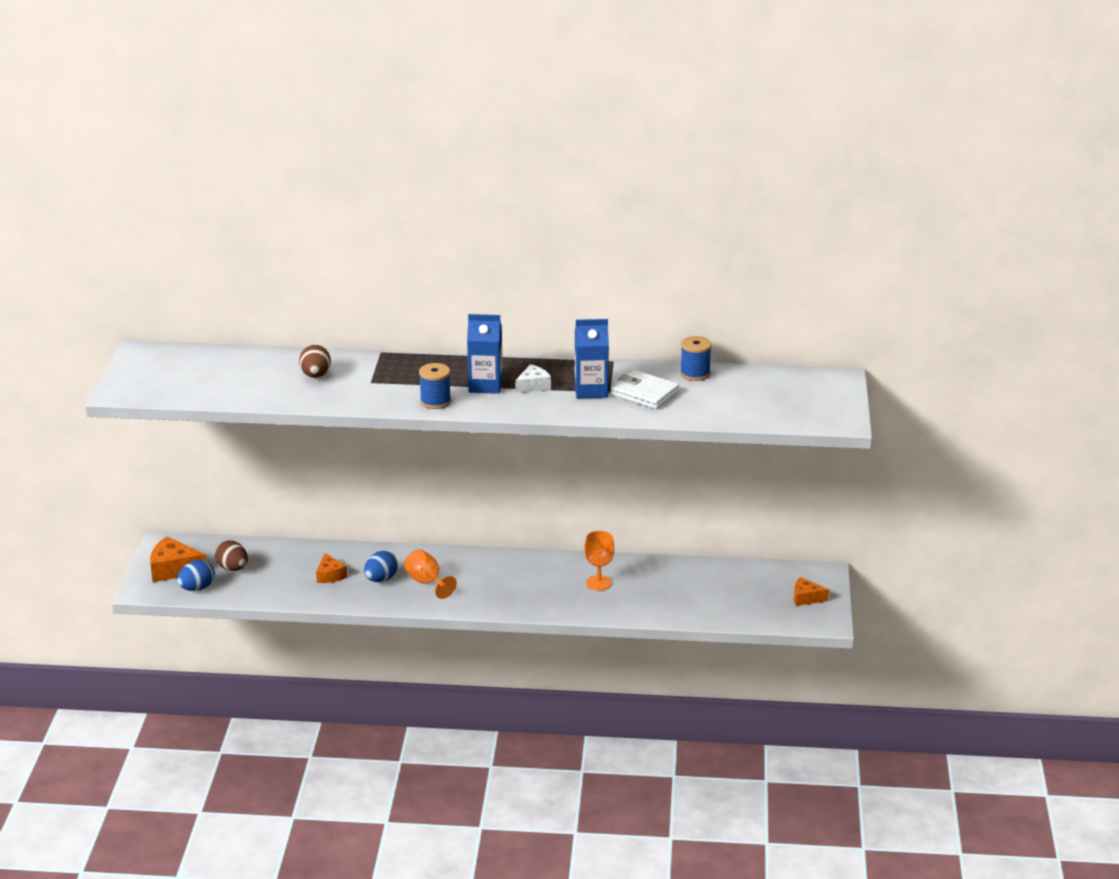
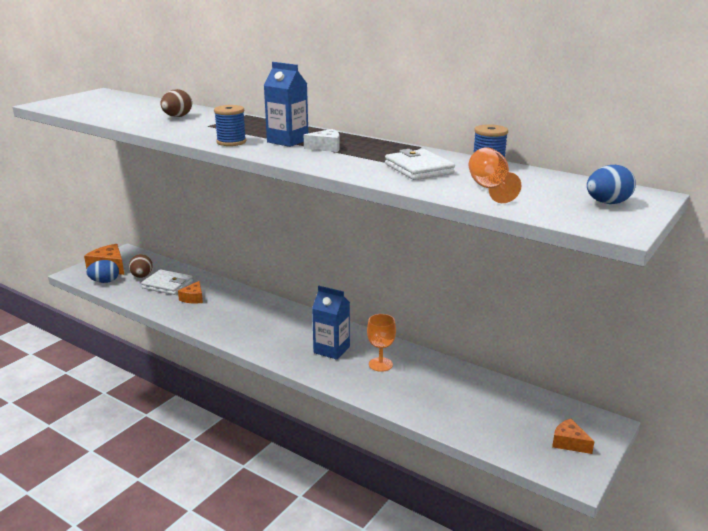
camera: 30 degrees right, 5 degrees down
(278, 569) = (167, 285): none -> white wallet
(381, 579) = (222, 311): blue egg -> blue egg (607, 203)
(427, 582) = (250, 323): orange goblet -> orange goblet (490, 188)
(591, 390) = (371, 158): blue carton -> blue carton (331, 350)

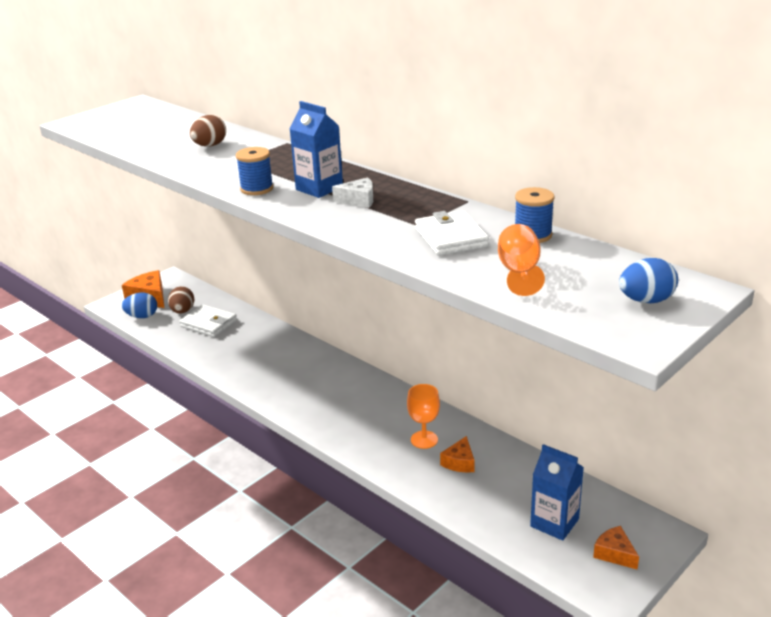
camera: 10 degrees right, 5 degrees up
(193, 298) = (234, 342): orange cheese -> orange cheese (459, 462)
(331, 350) = (373, 417): blue carton -> blue carton (554, 523)

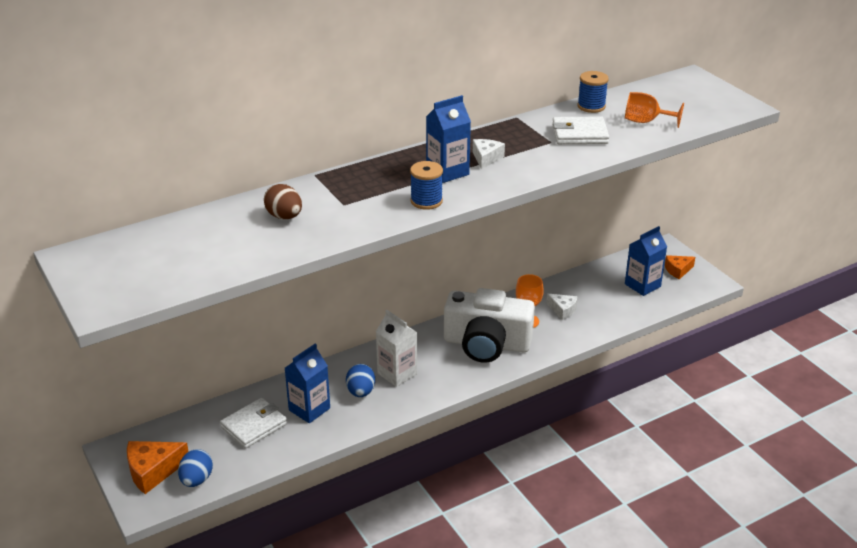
camera: 75 degrees left, 5 degrees up
(183, 311) = (210, 444): brown egg -> none
(236, 343) = (309, 409): none -> blue carton
(300, 376) = (397, 374): none -> white carton
(370, 419) = (486, 344): none -> white camera
(459, 462) = (563, 310): orange cheese -> white cheese
(646, 300) = (698, 94): blue egg -> blue egg (361, 392)

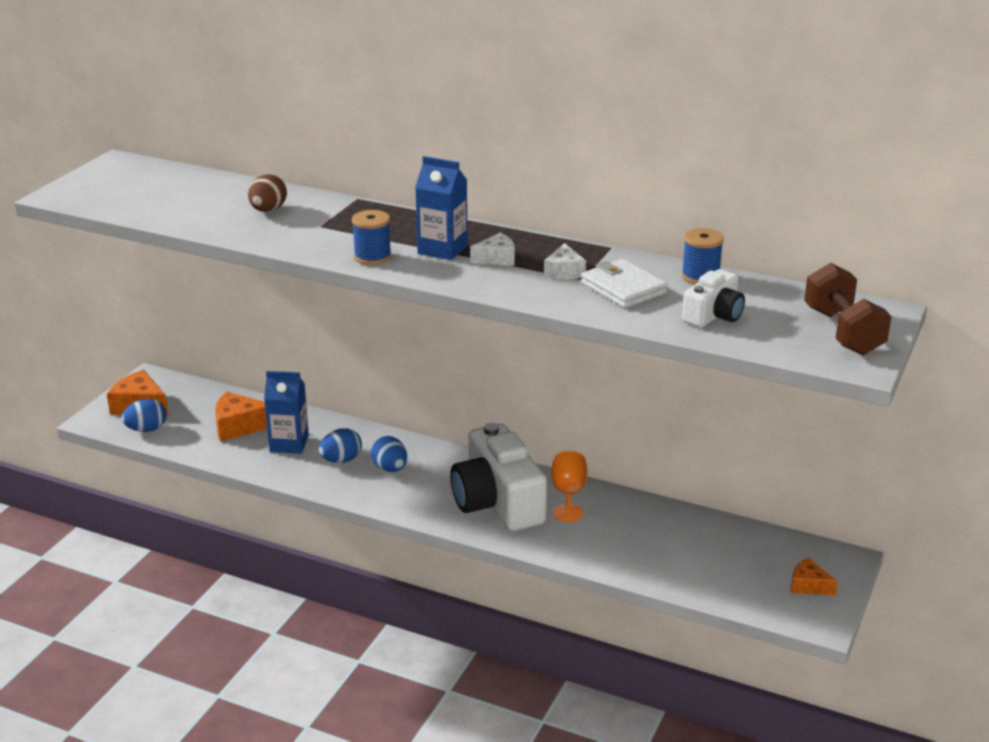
camera: 55 degrees right, 5 degrees down
(254, 426) = (239, 426): white wallet -> orange cheese
(397, 374) = (390, 469): white carton -> blue egg
(563, 310) = (617, 529): white cheese -> white cheese (564, 272)
(642, 285) = (740, 569): blue carton -> none
(645, 121) = (714, 315): orange goblet -> white camera
(703, 96) = (843, 332): none -> brown dumbbell

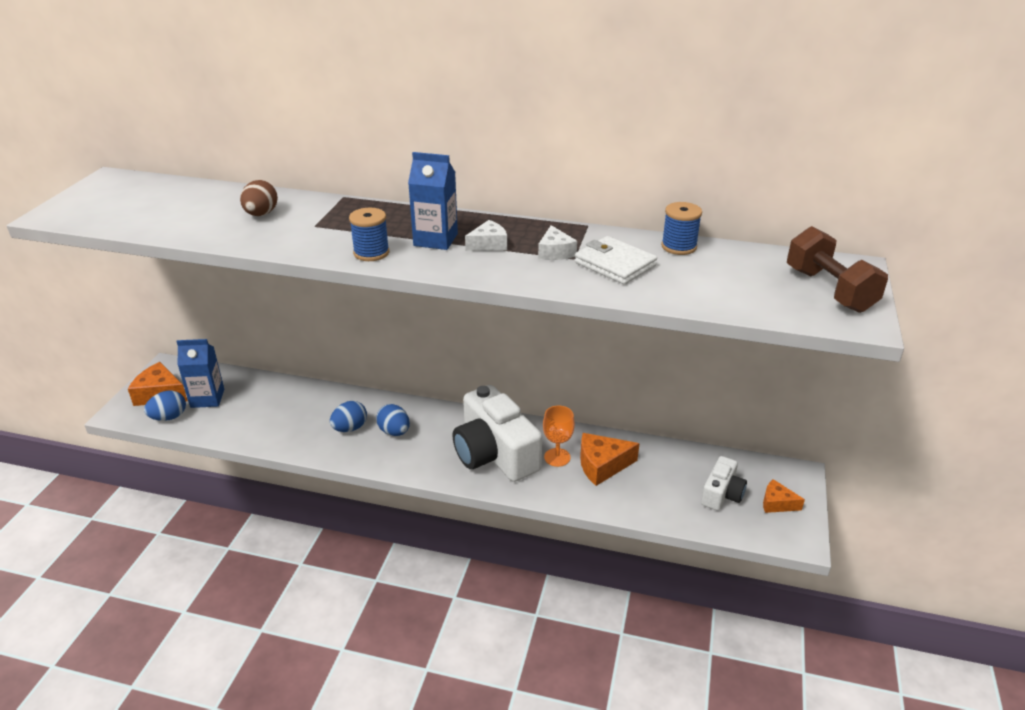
camera: 10 degrees left, 5 degrees up
(239, 426) = (253, 405): orange cheese -> orange cheese (602, 465)
(289, 444) = (301, 417): blue carton -> blue carton (207, 398)
(714, 315) = (708, 284): white camera -> white camera (722, 494)

